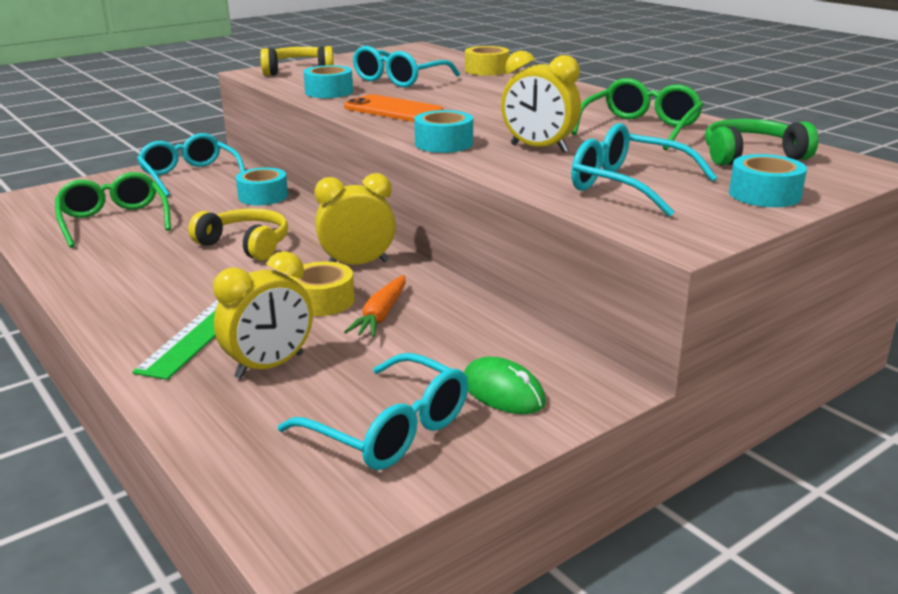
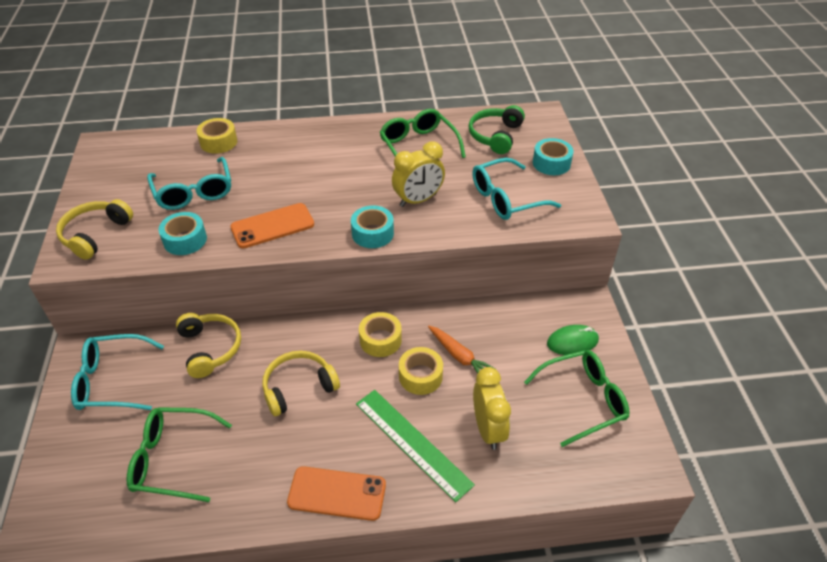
camera: 60 degrees left, 20 degrees up
(110, 302) = (337, 493): none -> orange phone
(263, 196) = (210, 348): turquoise tape -> yellow headphones
(357, 264) = (380, 340): yellow clock -> yellow tape
(390, 430) = (583, 400): turquoise glasses -> green glasses

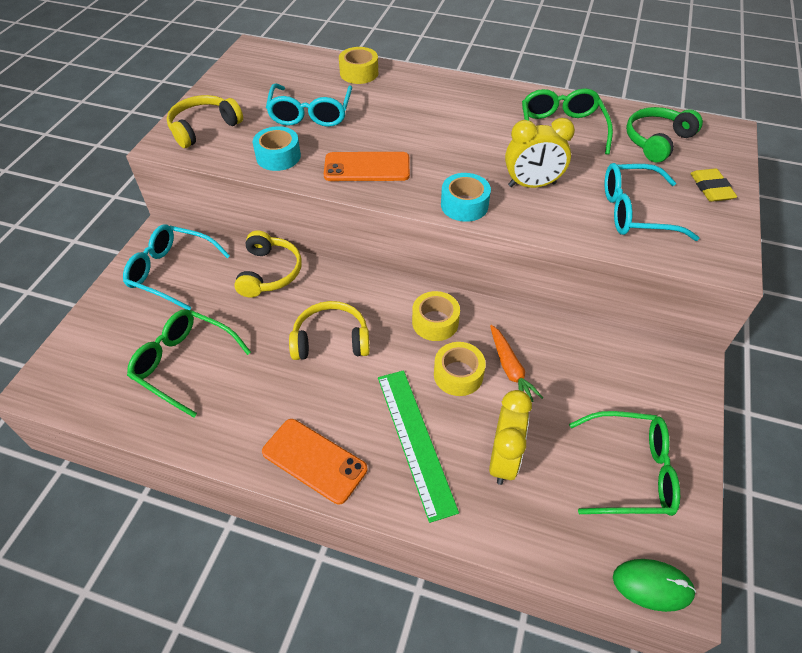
camera: 25 degrees right, 5 degrees up
(551, 163) = (711, 188): turquoise tape -> yellow eraser
(572, 342) = (649, 401): green mouse -> green mouse (652, 585)

